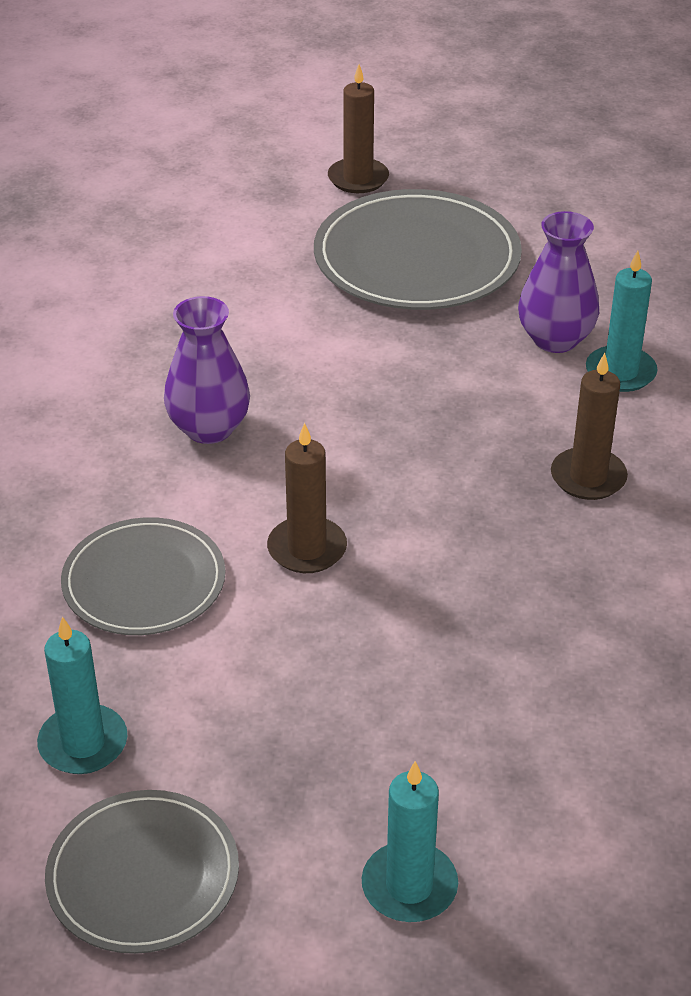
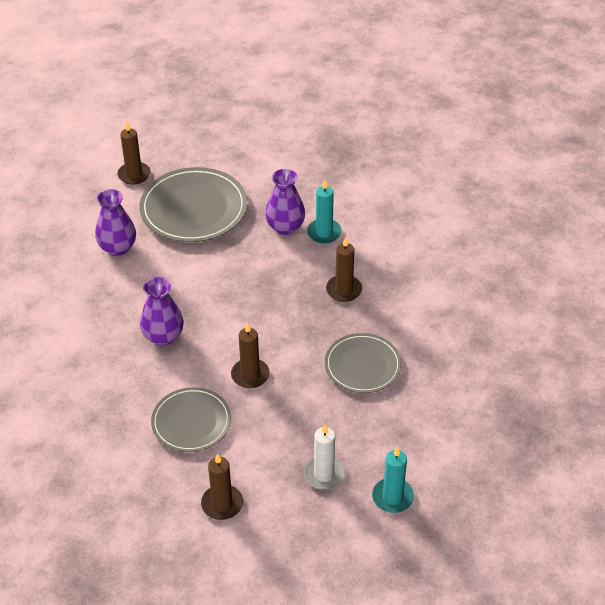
camera: 30 degrees left, 5 degrees up
(83, 743) = (222, 504): turquoise candle -> brown candle
(143, 875) = (289, 544): grey plate -> grey plate (362, 365)
(245, 271) = (118, 248): none -> purple vase
(307, 779) = (324, 474): none -> white candle

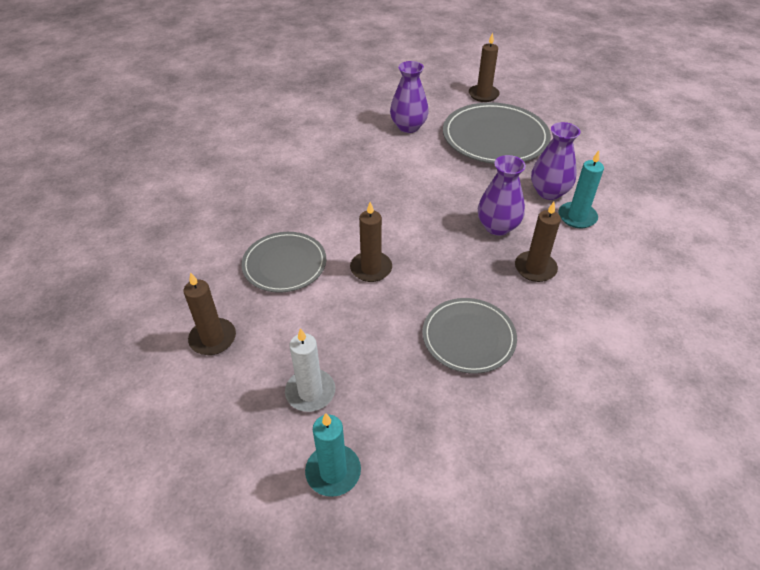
camera: 50 degrees right, 0 degrees up
(163, 336) = (354, 197): purple vase -> purple vase (497, 227)

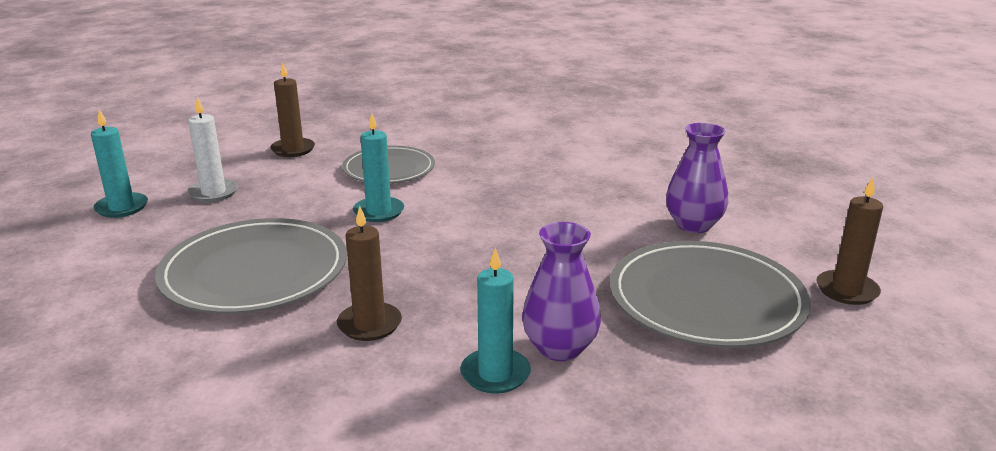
camera: 85 degrees right, 20 degrees down
(371, 268) = (379, 212): brown candle -> turquoise candle
(468, 337) = (254, 271): grey plate -> grey plate, size x1.58
(497, 227) = (461, 296): purple vase -> none

